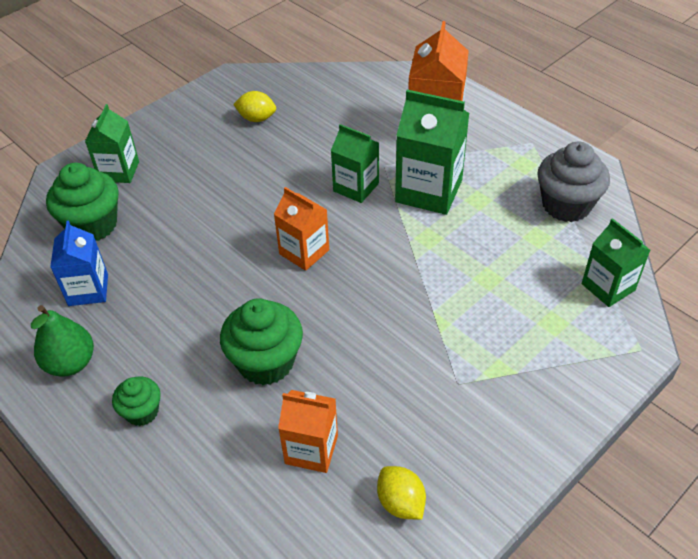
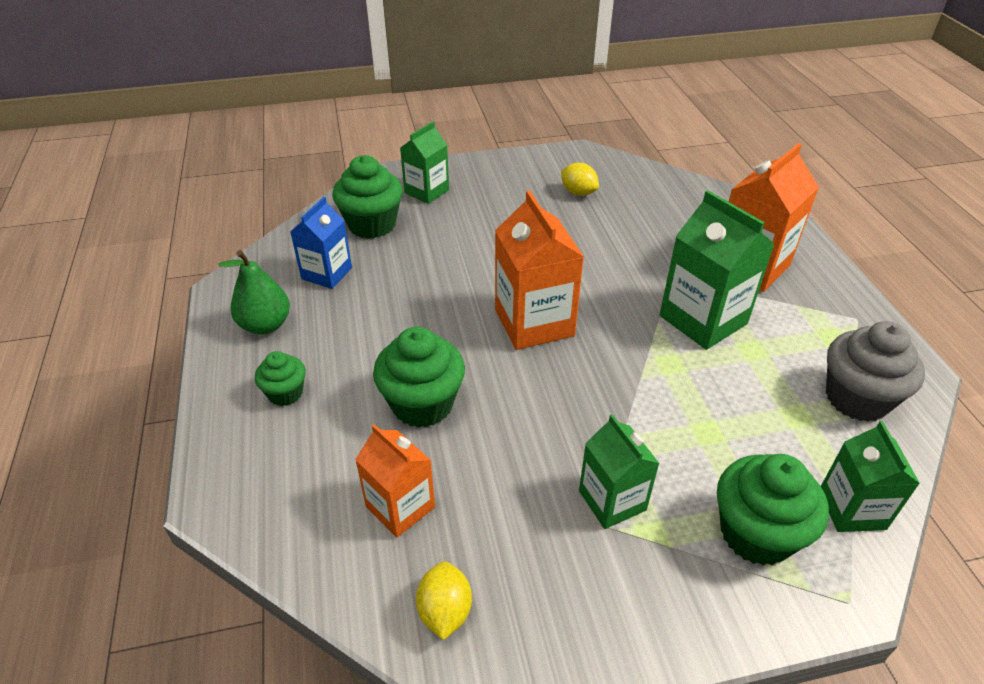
camera: 30 degrees right, 5 degrees down
(304, 252) = (534, 323): orange carton -> orange carton, size x1.59
(356, 187) = (628, 286): green carton -> green carton (612, 500)
(562, 334) = (756, 533): none -> green cupcake

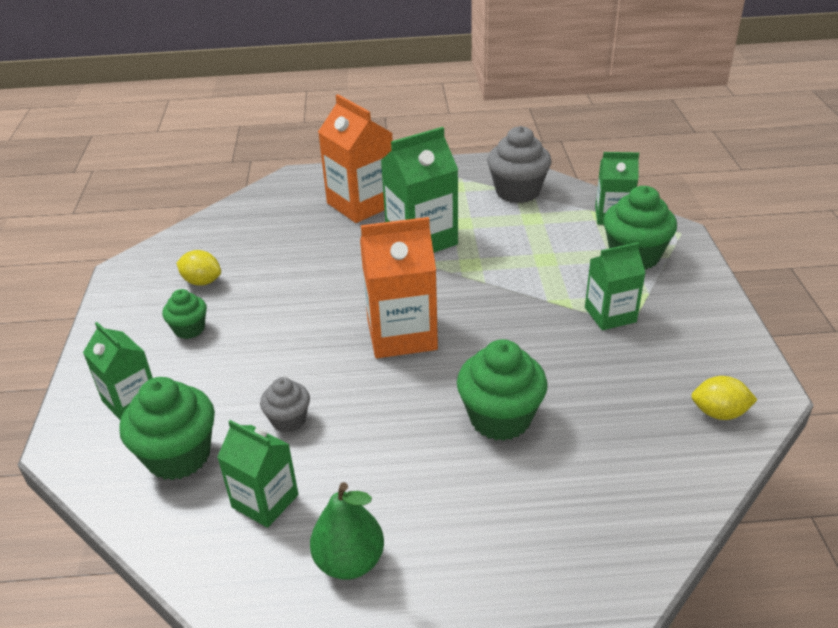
camera: 80 degrees left, 5 degrees down
(285, 393) = (472, 532): green cupcake -> green cupcake (189, 329)
(327, 273) = (265, 501): blue carton -> green carton
(400, 507) = (622, 437): orange carton -> none
(411, 270) = (288, 420): none -> grey cupcake
(578, 193) = (202, 281): yellow lemon -> yellow lemon turned 60 degrees clockwise

